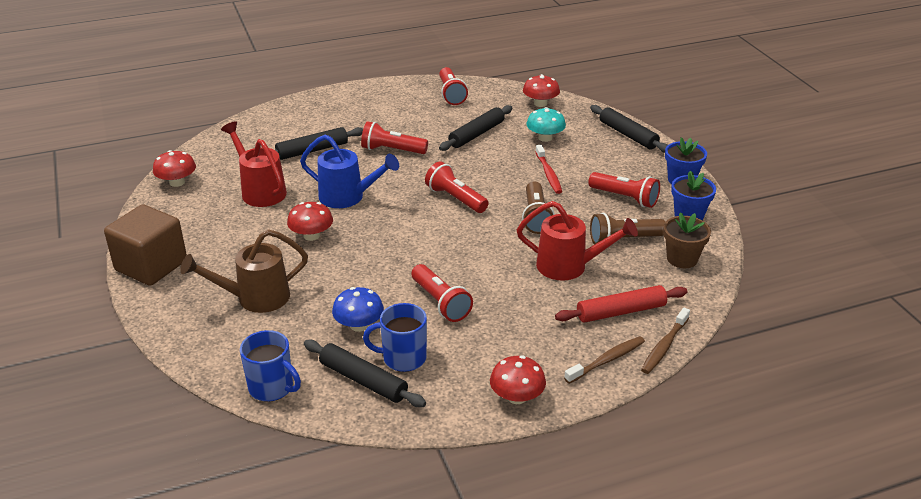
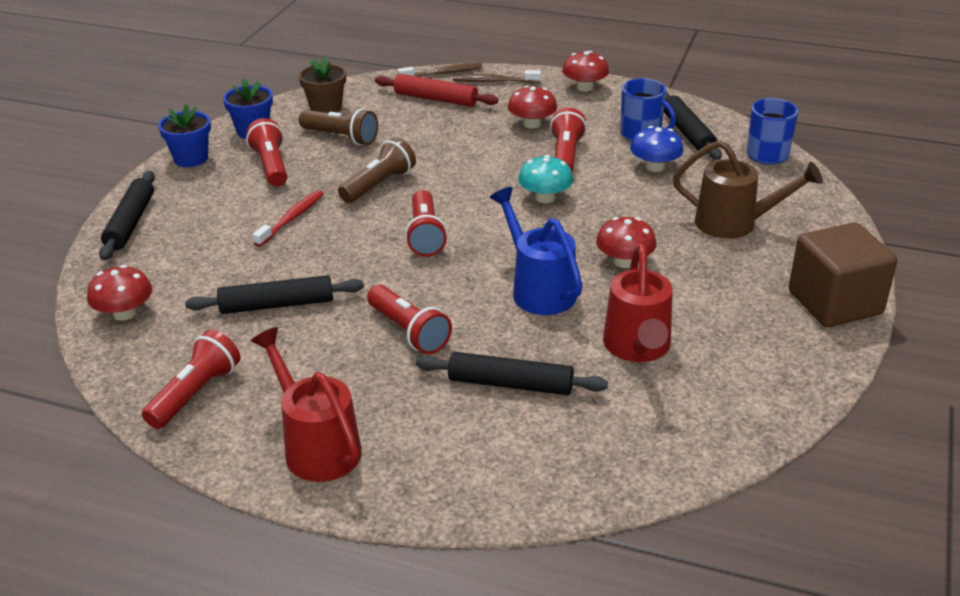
camera: 140 degrees left, 0 degrees up
(177, 182) = (746, 418): red mushroom -> red mushroom (532, 124)
(545, 138) = (215, 261): turquoise mushroom -> turquoise mushroom (545, 197)
(569, 266) = (420, 138): red watering can -> red watering can (316, 446)

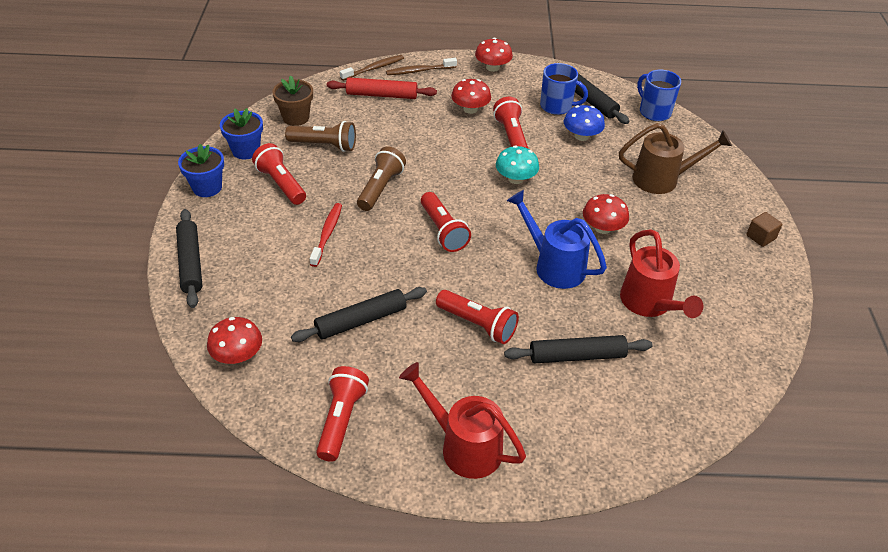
camera: 20 degrees left, 10 degrees up
(835, 303) = (760, 237): brown cube -> brown cube, size x0.43

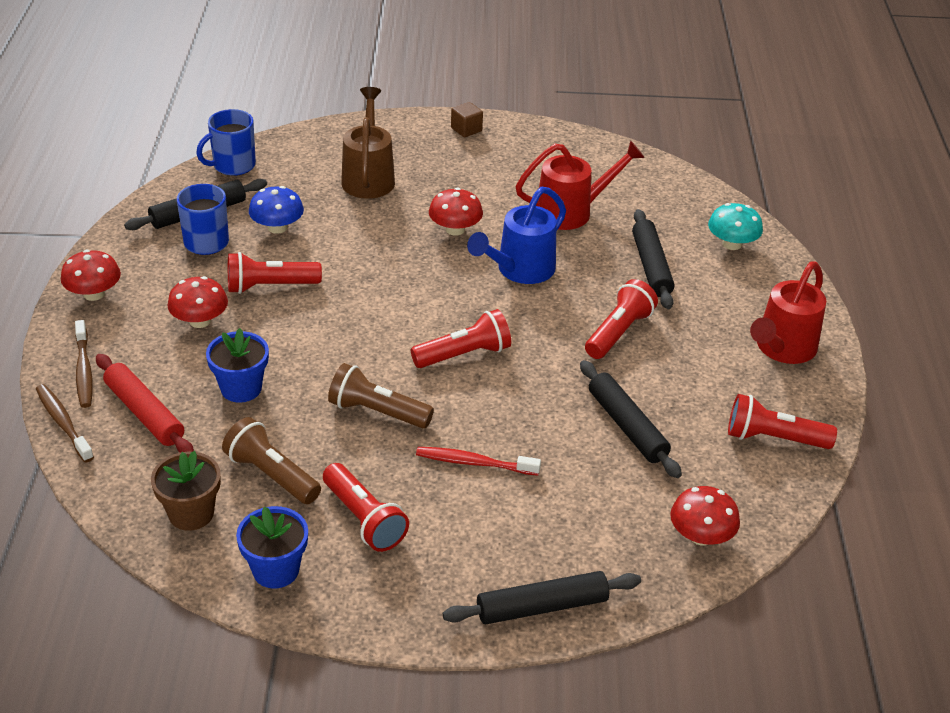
camera: 90 degrees left, 5 degrees down
(207, 187) = (369, 609): blue flower pot -> blue flower pot (241, 388)
(281, 184) = (364, 519): red flashlight -> red flashlight turned 90 degrees counterclockwise
(324, 145) = (271, 475): brown flashlight -> brown flashlight turned 60 degrees counterclockwise
(381, 95) = (145, 413): red rolling pin -> red rolling pin turned 45 degrees counterclockwise
(515, 179) = (362, 288): turquoise mushroom -> turquoise mushroom (732, 244)

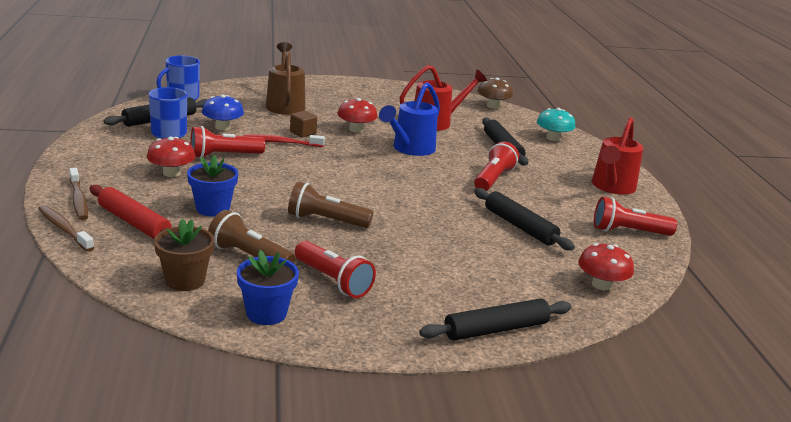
camera: 10 degrees left, 15 degrees down
(94, 294) = (82, 159): red mushroom -> none
(464, 355) = (383, 190): red flashlight -> none
(466, 129) = (348, 85): brown cube -> brown cube (303, 133)
(474, 463) = (411, 247): red toothbrush -> red toothbrush (281, 142)
(664, 173) = (493, 106): none -> brown mushroom

